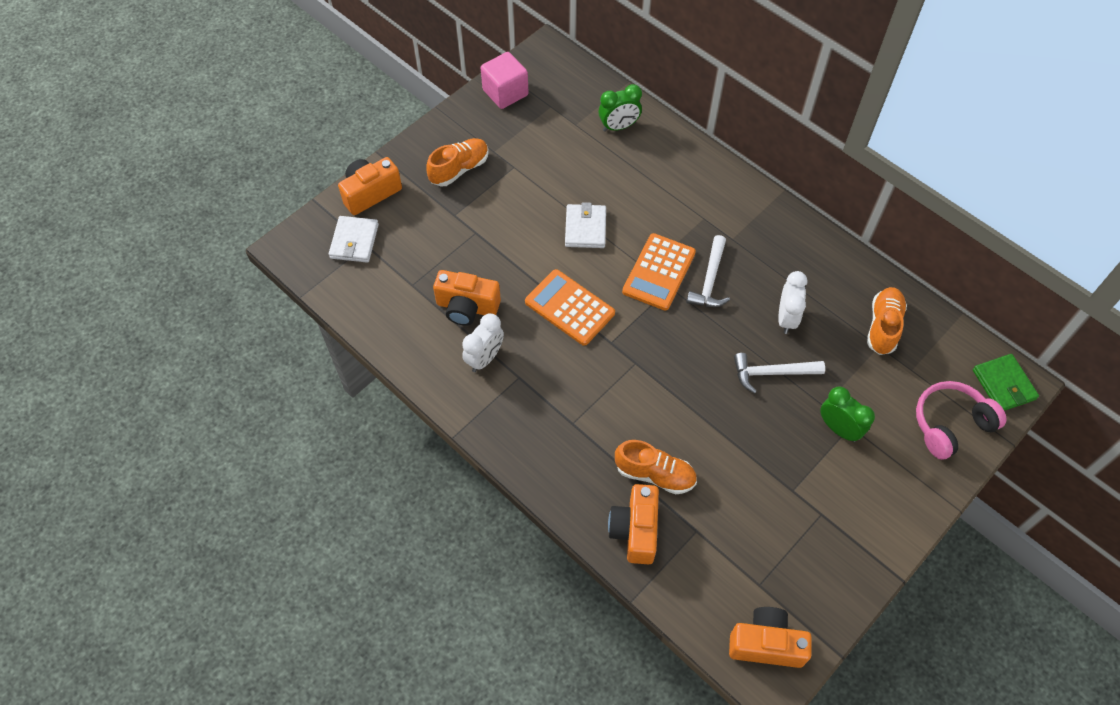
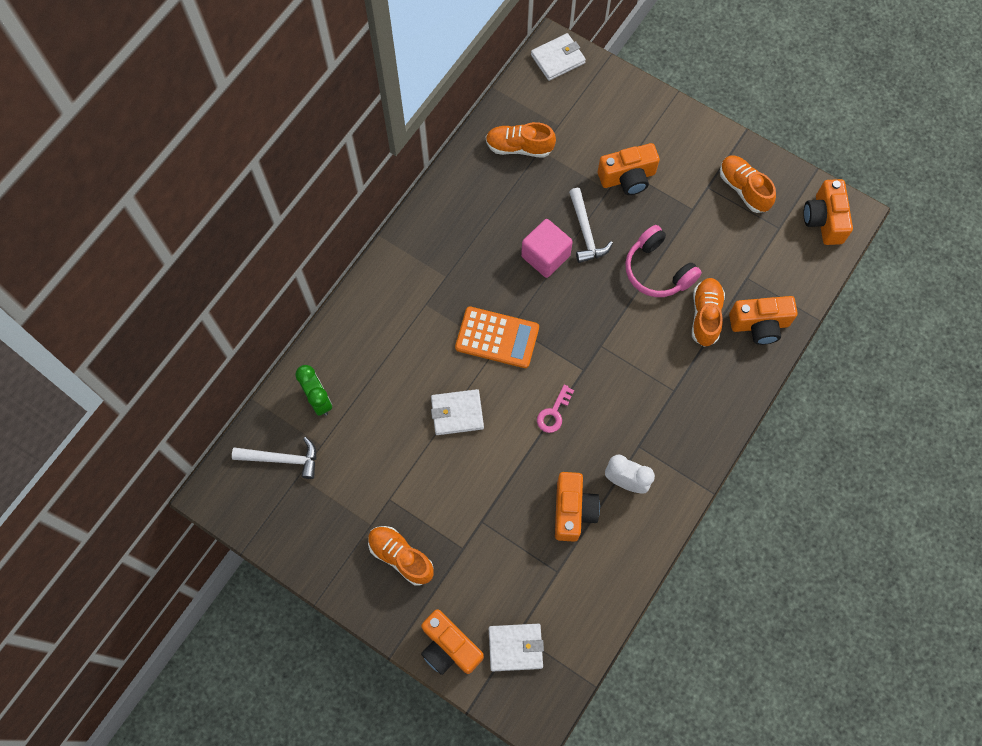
camera: 100 degrees left, 10 degrees up
(505, 92) = (284, 529): pink cube -> pink cube (545, 256)
(569, 308) = (553, 413): orange calculator -> pink key
(710, 280) = (497, 291): white hammer -> white hammer (282, 459)
(786, 318) = (526, 224): white clock -> none
(816, 555) = (743, 189): none -> orange shoe
(838, 428) = (627, 178): green clock -> orange camera
(950, 424) = (604, 97): pink headphones -> pink headphones (657, 270)
(1003, 385) = (558, 59): green wallet -> white wallet

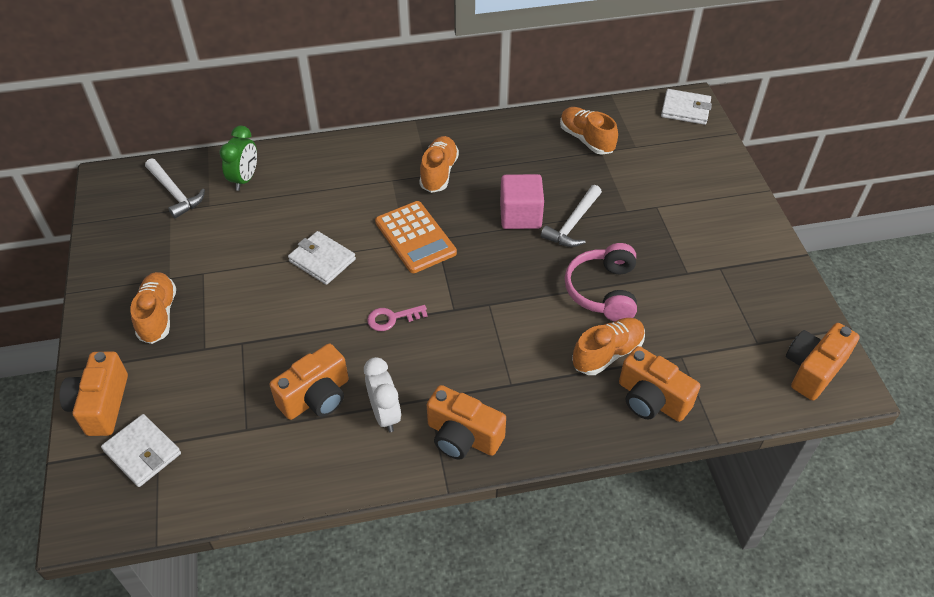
camera: 45 degrees right, 20 degrees down
(627, 178) = (653, 214): orange camera -> orange camera (463, 436)
(743, 189) = (754, 292): orange shoe -> orange shoe (439, 173)

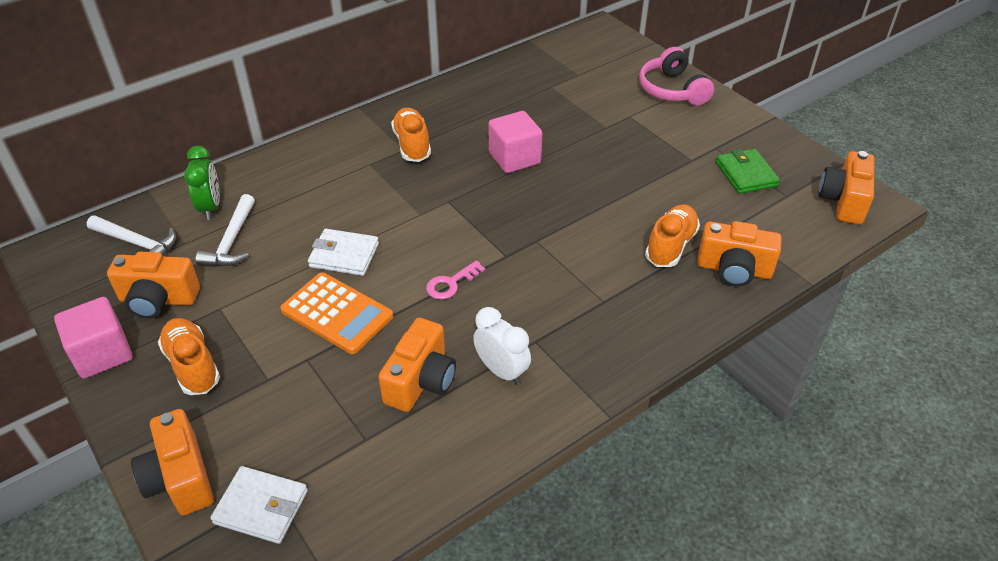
camera: 25 degrees left, 5 degrees down
(102, 280) = (102, 354): none -> pink cube
(415, 237) = (426, 206): orange calculator -> orange calculator (337, 313)
(463, 436) = (590, 362): orange camera -> orange camera (158, 300)
(573, 223) = (567, 150): white hammer -> white hammer (232, 241)
(586, 139) = (531, 80): orange shoe -> none
(603, 291) = (631, 196): pink headphones -> pink headphones (672, 90)
(685, 109) = (601, 35): white wallet -> none
(731, 306) = (746, 174): none -> green wallet

